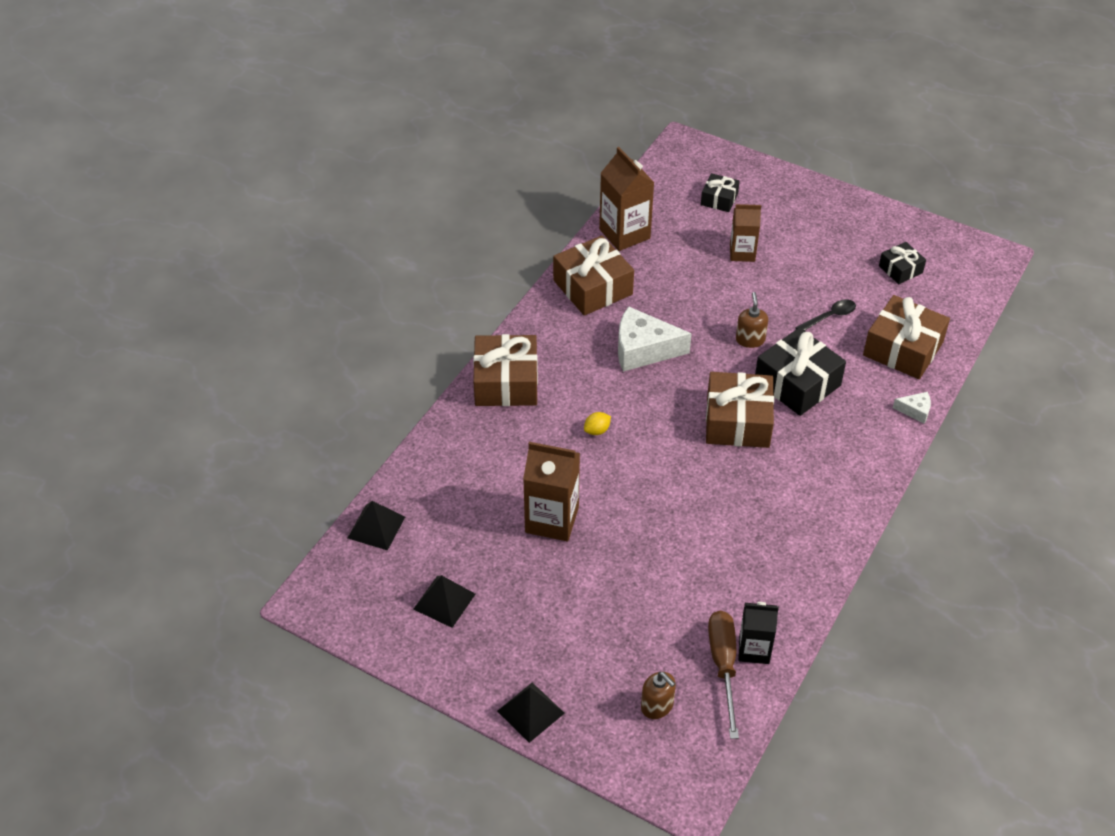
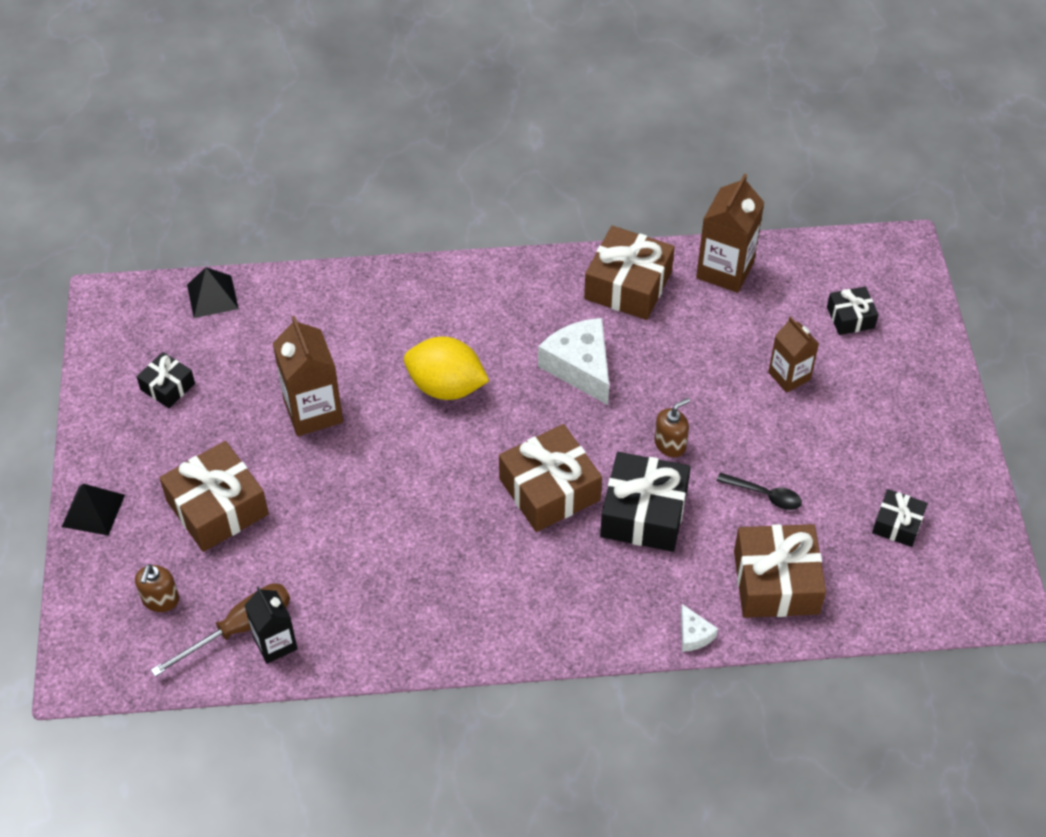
camera: 55 degrees right, 5 degrees up
(444, 601) = (167, 387): black pyramid -> black gift
(506, 382) = (449, 289): brown gift -> brown gift (217, 507)
(597, 430) = (446, 387): yellow lemon -> yellow lemon, size x2.45

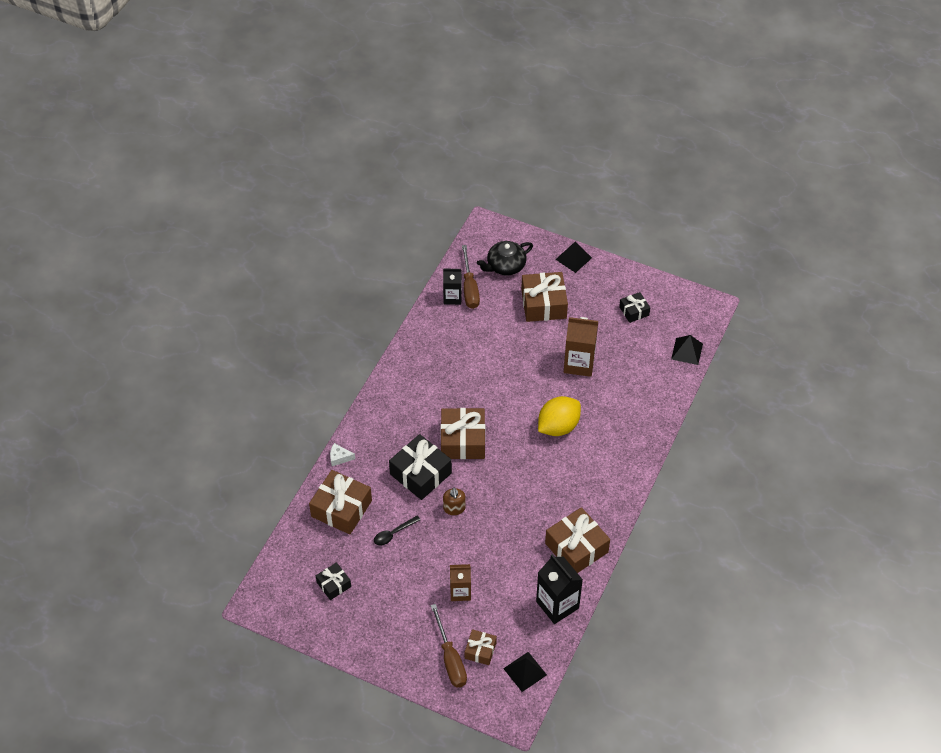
camera: 120 degrees right, 0 degrees up
(160, 600) = (505, 266): brown soap dispenser -> black teapot
(580, 367) = (532, 493): white cheese -> none
(725, 270) = (557, 605): brown carton -> black carton
(839, 262) = (525, 671): none -> black pyramid
(850, 317) = (480, 650): black gift -> brown gift
(887, 342) = (450, 658): none -> brown screwdriver

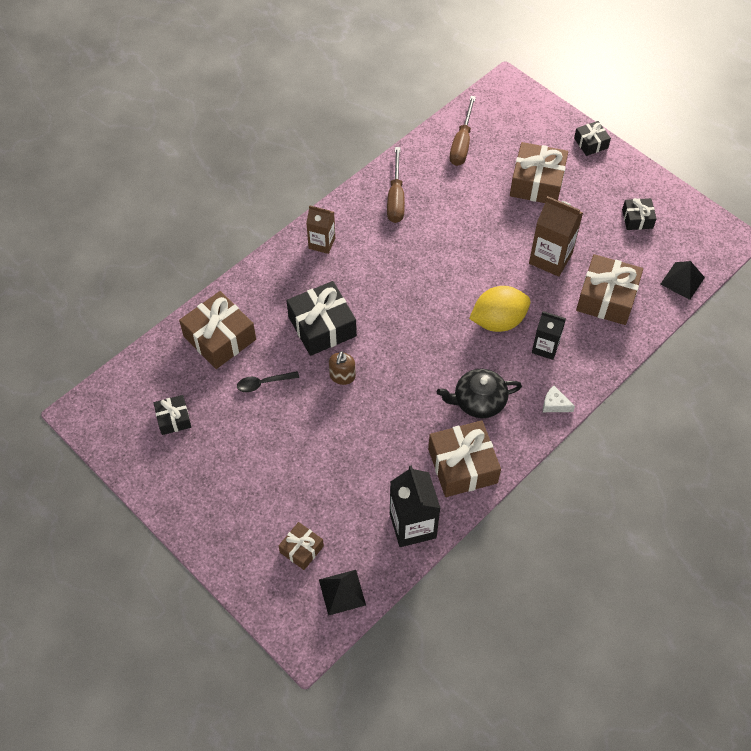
camera: 20 degrees right, 5 degrees up
(339, 457) = (242, 282): white cheese -> white cheese (554, 404)
(450, 658) = (263, 547): brown screwdriver -> brown screwdriver (396, 198)
(452, 297) = (439, 148): black carton -> black carton (545, 347)
(460, 592) = (308, 473): brown carton -> brown carton (322, 243)
(463, 440) = (384, 304): brown gift -> brown gift (606, 298)
(505, 266) = (511, 131): black teapot -> black teapot (478, 401)
(573, 258) = (591, 143): black pyramid -> black gift

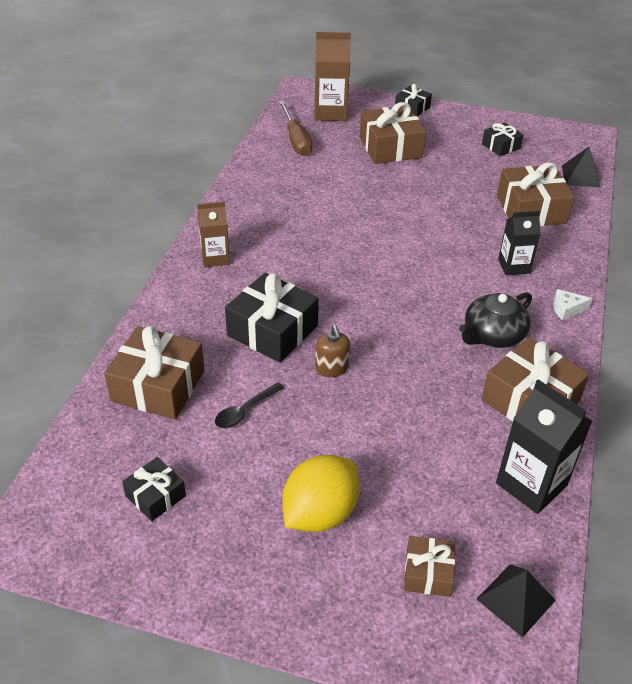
camera: 30 degrees left, 15 degrees down
(396, 198) = (265, 198): brown screwdriver -> none
(498, 321) = (450, 261): yellow lemon -> yellow lemon (320, 513)
(550, 258) = (453, 197): brown carton -> brown carton (330, 112)

